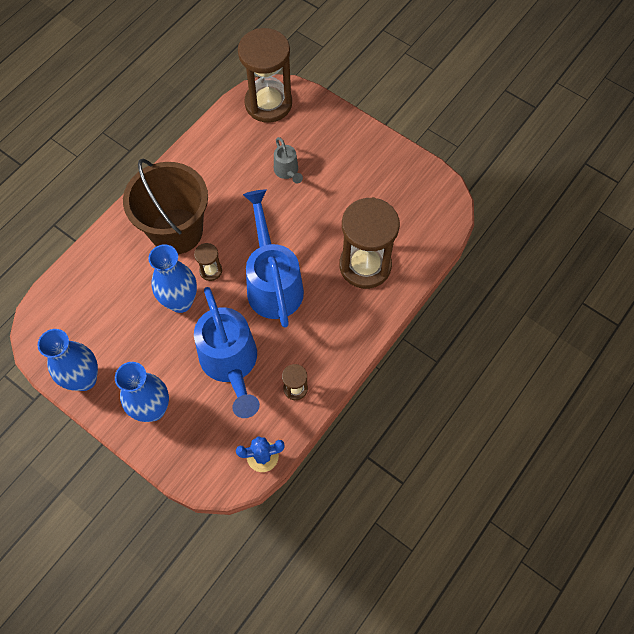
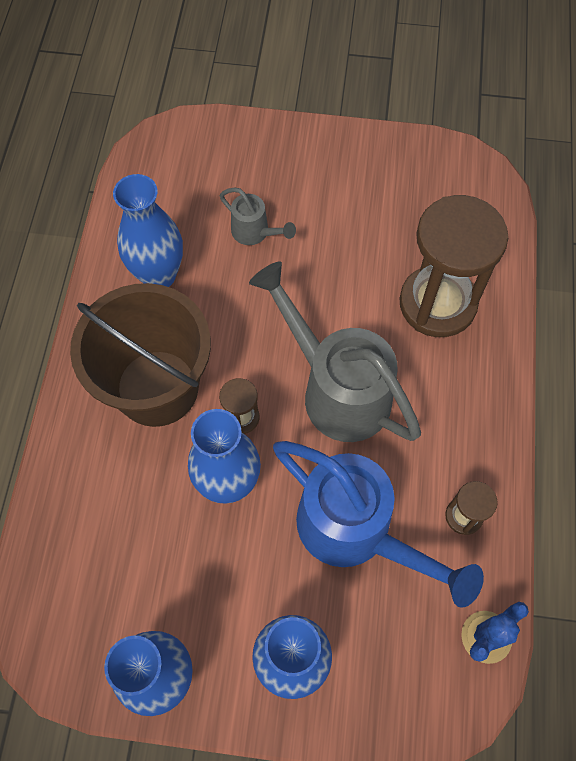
camera: 30 degrees left, 0 degrees up
(217, 169) = (159, 275): none -> blue vase
(268, 103) = (170, 157): brown hourglass -> none
(273, 283) = (337, 390): blue watering can -> grey watering can

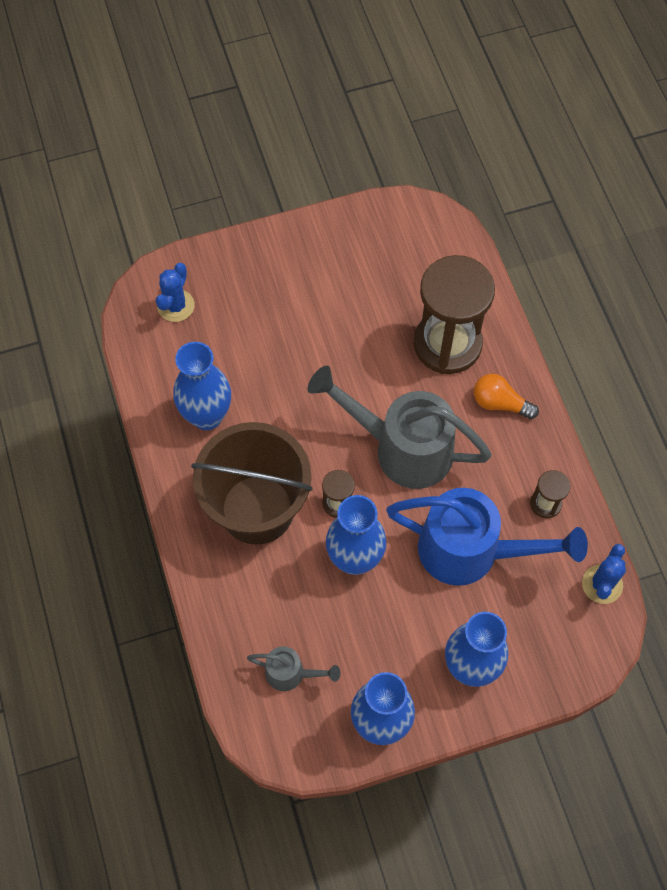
camera: 25 degrees left, 0 degrees up
(187, 161) = (176, 306): none -> blue cactus
(254, 233) = (268, 346): grey watering can -> grey watering can (291, 673)
(464, 387) = (500, 403): none -> orange light bulb

